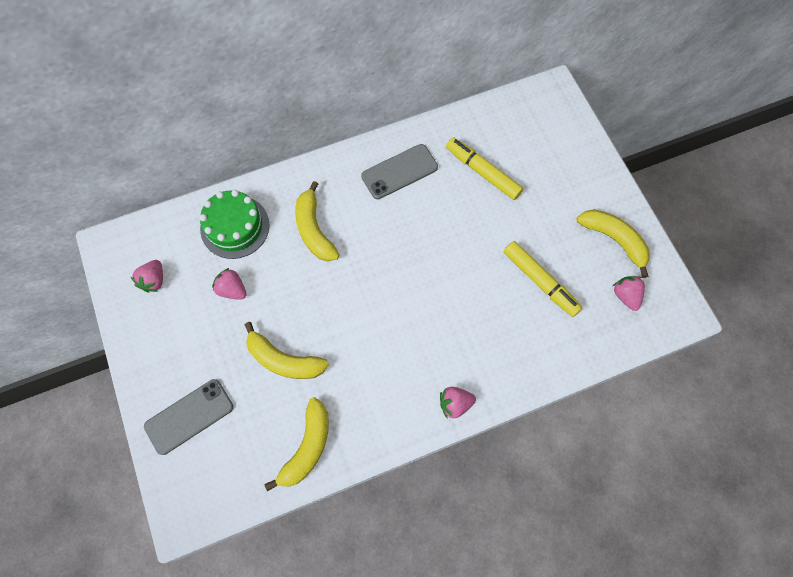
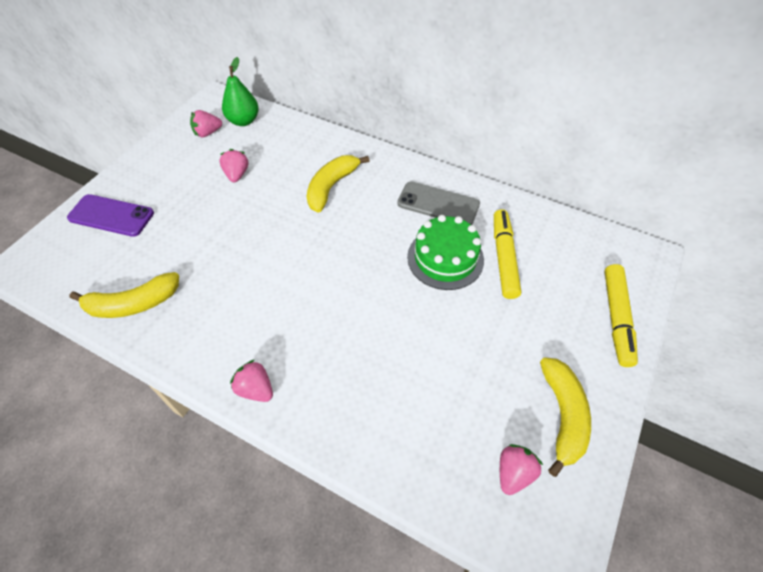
camera: 50 degrees right, 15 degrees down
(167, 242) = (243, 121): none -> green pear
(189, 416) = (111, 216): grey phone -> purple phone
(235, 227) = (289, 145): green cake -> green cake (445, 258)
(284, 360) = (202, 240): yellow banana -> none
(540, 281) = (446, 377): yellow marker -> yellow marker (616, 318)

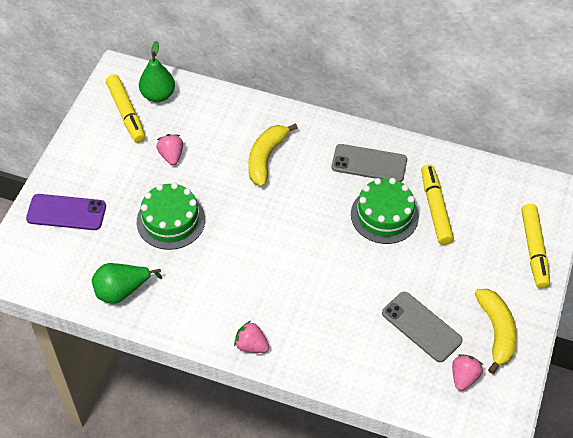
camera: 10 degrees left, 0 degrees up
(133, 304) = (122, 291): yellow banana -> green pear
(208, 133) = (126, 113): pink strawberry -> yellow marker
(213, 236) = (171, 220): none -> green cake
(468, 395) = (421, 327): none -> grey phone

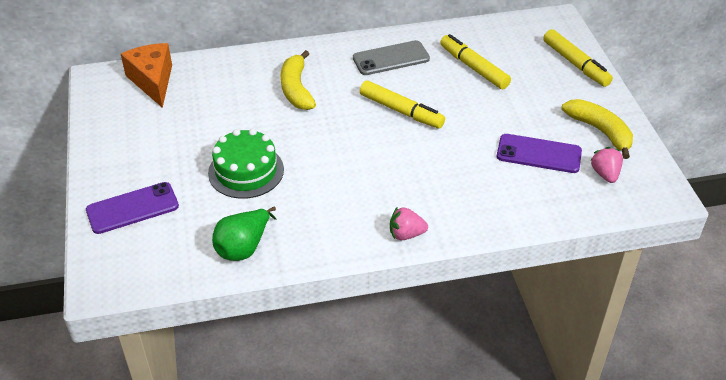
camera: 30 degrees left, 10 degrees down
(126, 113) = (131, 106): yellow marker -> yellow marker (401, 111)
(158, 95) = (152, 81): green pear -> orange cheese
(171, 156) = (204, 122): pink strawberry -> none
(384, 215) = (436, 89): green cake -> none
(421, 327) = (539, 154): grey phone -> purple phone

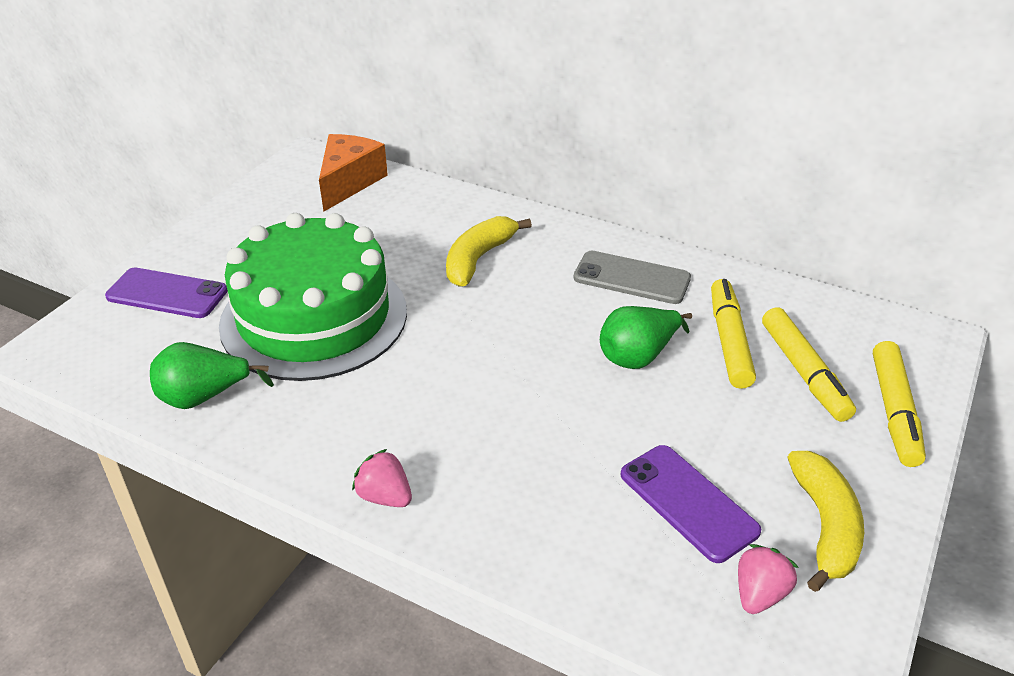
camera: 40 degrees right, 5 degrees down
(246, 171) = (314, 317): green cake -> green cake, size x1.76
(401, 111) = (567, 345): yellow marker -> yellow marker (804, 372)
(441, 98) = (638, 356): none -> green pear

